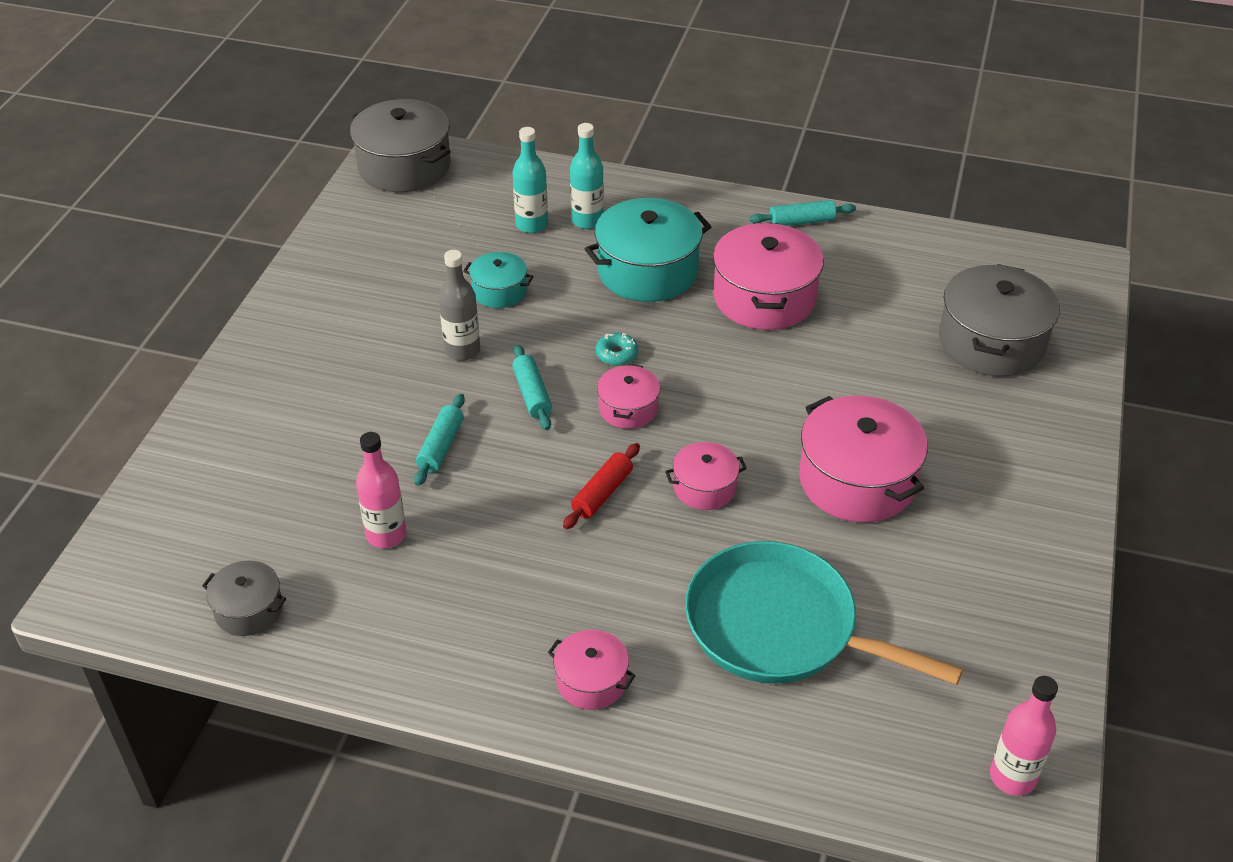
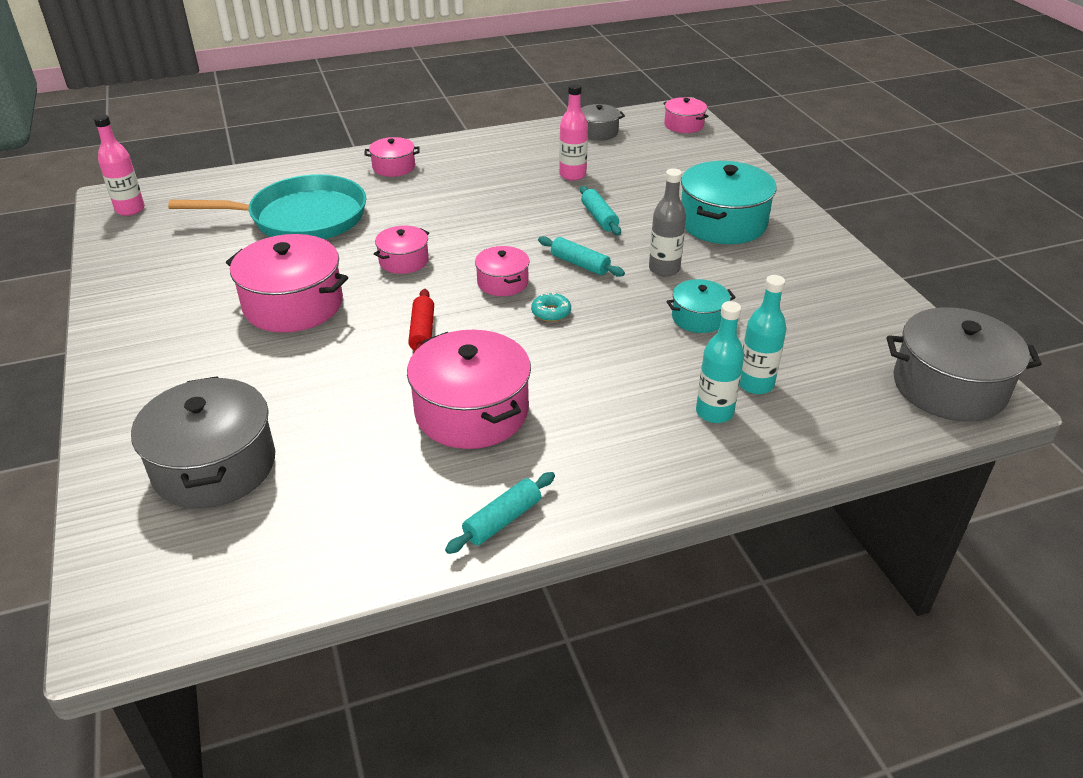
camera: 145 degrees right, 5 degrees down
(126, 561) = (684, 125): none -> pink pot
(602, 493) = (469, 234): red rolling pin -> red rolling pin (422, 332)
(647, 271) = (602, 389): turquoise pot -> turquoise pot (723, 223)

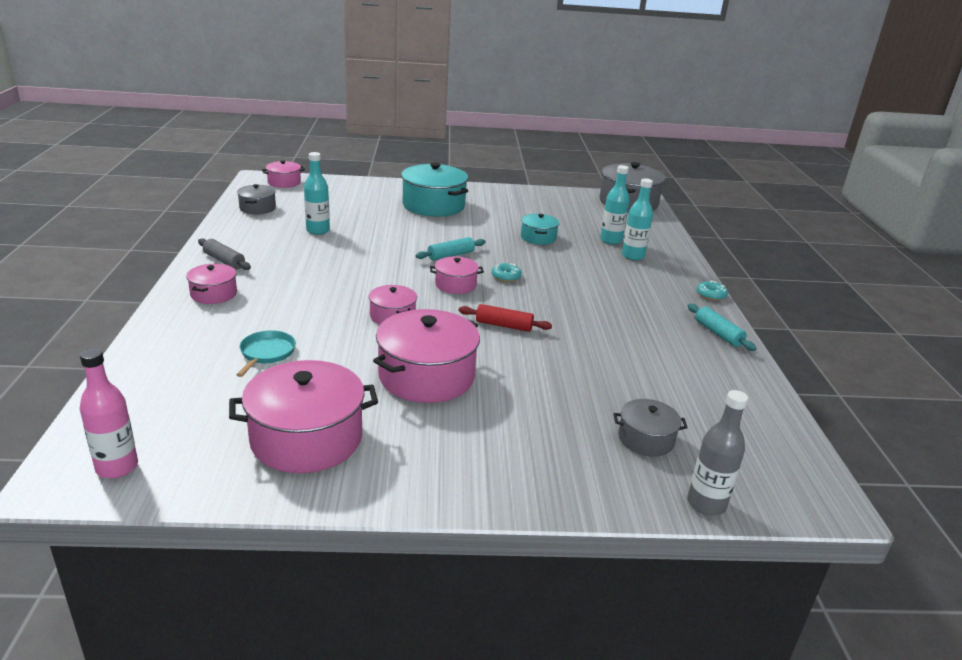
camera: 75 degrees left, 10 degrees down
(214, 466) = (646, 439): grey pot -> grey pot, size x0.54
(301, 218) = (266, 353): turquoise pan -> turquoise pan, size x0.44
(461, 152) = (224, 261): none -> grey rolling pin
(471, 411) = (609, 324): pink pot -> pink pot (306, 438)
(572, 175) = (318, 231): pink bottle -> turquoise bottle
(599, 218) = (392, 236): turquoise rolling pin -> none
(633, 508) = (711, 295): none -> turquoise donut
(664, 269) = (477, 233): grey bottle -> grey bottle (706, 504)

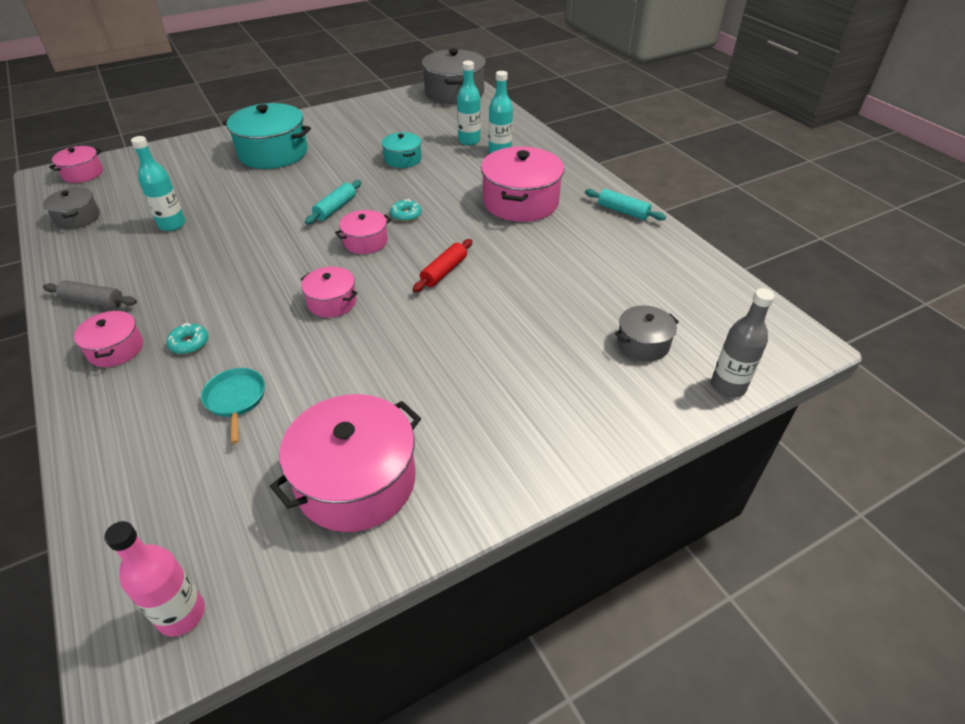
camera: 25 degrees left, 15 degrees up
(426, 376) = (416, 358): pink pot -> pink pot (520, 202)
(504, 325) = (444, 271): red rolling pin -> red rolling pin turned 45 degrees counterclockwise
(711, 295) = (590, 172): turquoise donut -> turquoise donut (189, 343)

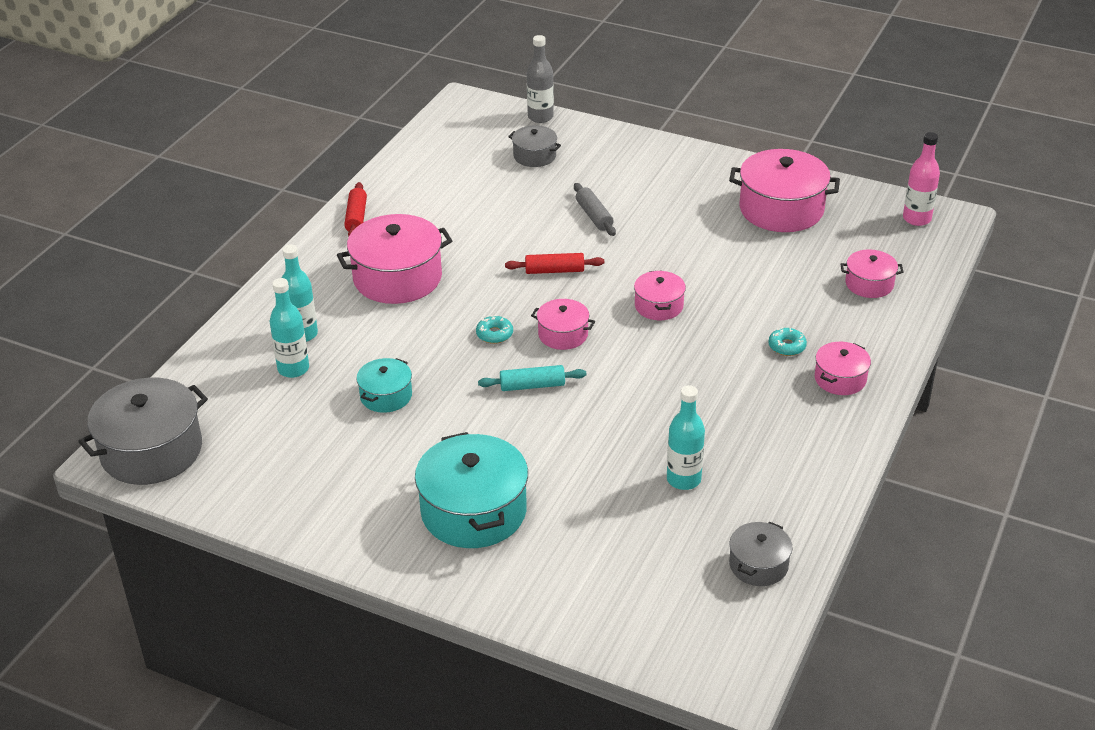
camera: 125 degrees left, 5 degrees down
(83, 173) = (693, 651): pink pot -> pink pot (869, 284)
(93, 302) = (823, 437): grey rolling pin -> grey rolling pin (594, 216)
(236, 399) = (796, 289): turquoise pan -> none
(623, 211) = (356, 217): turquoise rolling pin -> red rolling pin

